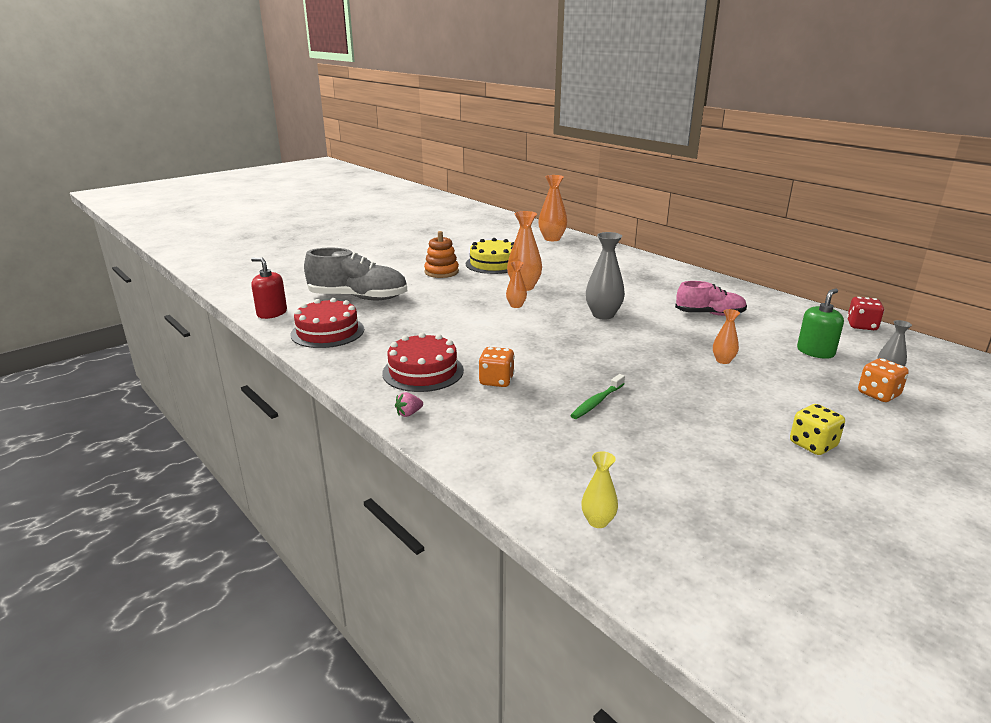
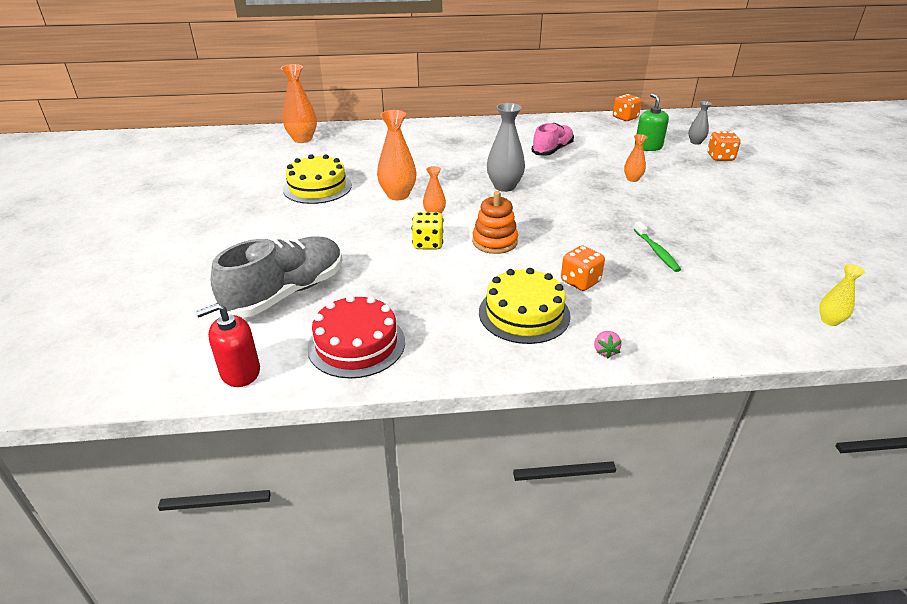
camera: 55 degrees left, 10 degrees up
(423, 371) = (524, 313): red cake -> yellow cake
(441, 272) = (293, 220): orange stacking toy -> orange stacking toy (494, 242)
(813, 445) = (769, 204): yellow dice -> yellow dice (428, 244)
(861, 326) = (625, 118): red dice -> orange dice

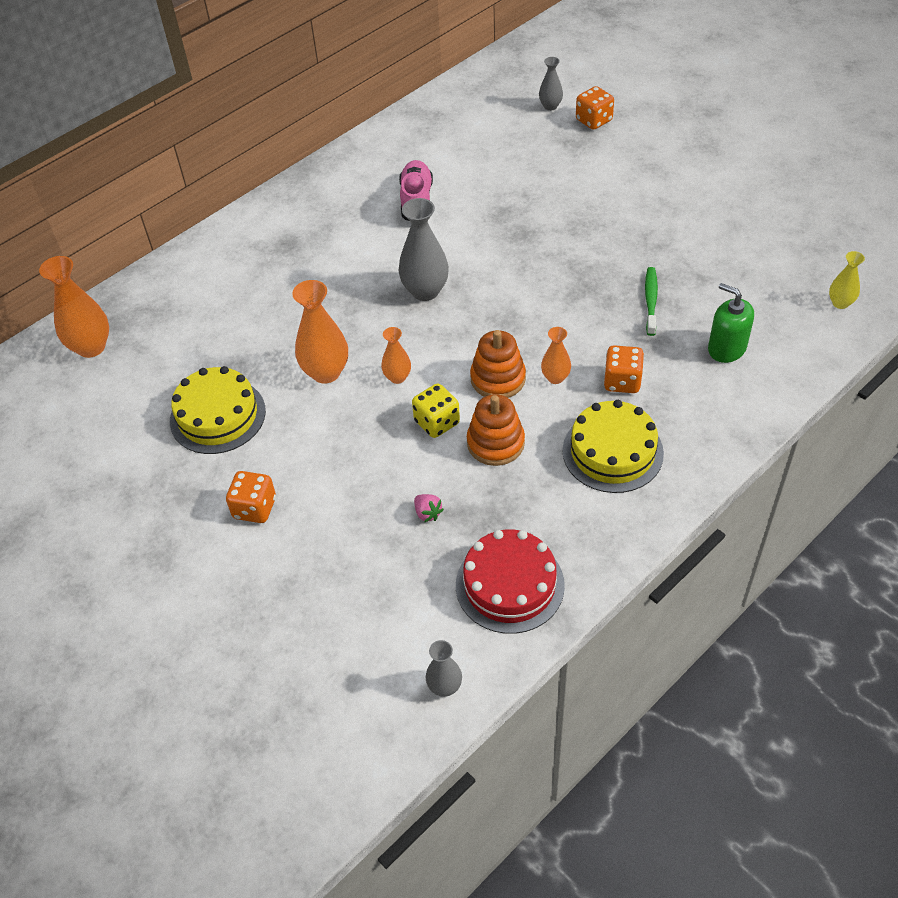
camera: 35 degrees left, 15 degrees up
(240, 372) = (444, 687): red soap dispenser -> grey vase
(286, 293) = (372, 576): grey shoe -> none
(450, 270) = (495, 443): none -> orange stacking toy
(605, 351) = (712, 449): pink strawberry -> pink strawberry (427, 513)
(625, 118) = (441, 98): orange dice -> orange dice (254, 508)
(632, 179) = (541, 204): orange vase -> orange vase (555, 377)
(648, 147) = (510, 140): green soap dispenser -> green soap dispenser (726, 348)
(656, 251) = (651, 300): green toothbrush -> green toothbrush turned 120 degrees counterclockwise

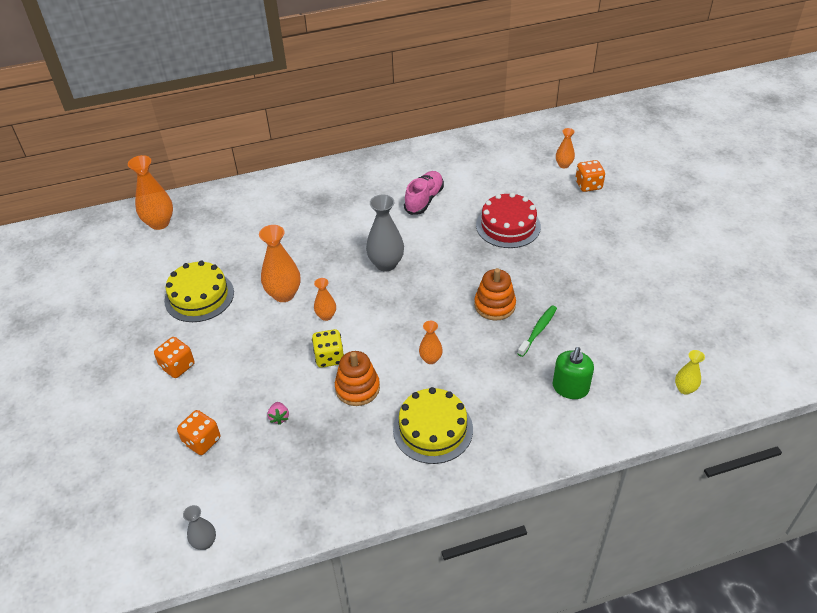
camera: 25 degrees right, 5 degrees down
(498, 379) = (391, 344): orange stacking toy -> orange stacking toy (494, 305)
(509, 585) = (296, 492): red cake -> red cake (508, 226)
(550, 106) = (563, 165): grey vase -> orange vase
(622, 381) = (475, 381): orange dice -> orange dice (202, 441)
(726, 348) = (570, 388): green soap dispenser -> green soap dispenser turned 135 degrees counterclockwise

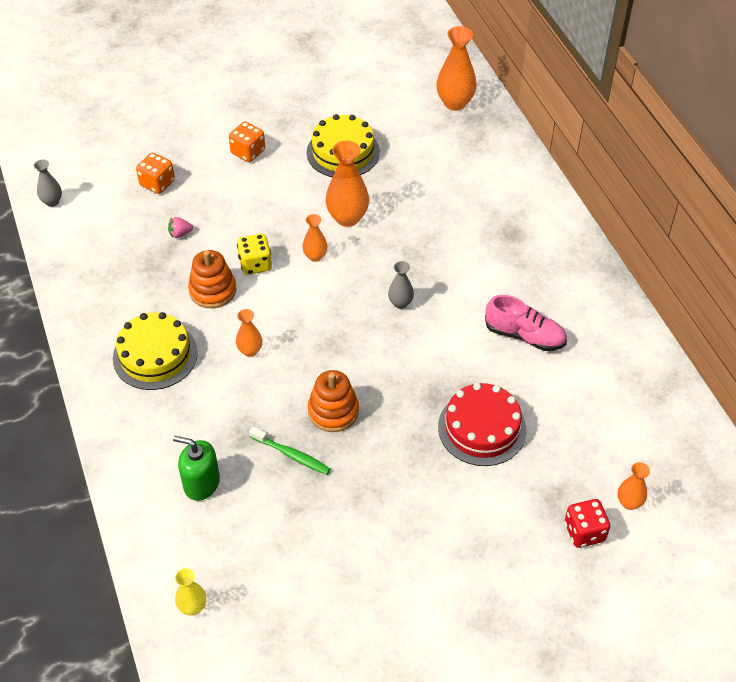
camera: 85 degrees right, 5 degrees up
(386, 264) = (400, 303): grey vase -> grey vase, size x0.56
(588, 185) = (584, 532): orange dice -> red dice

